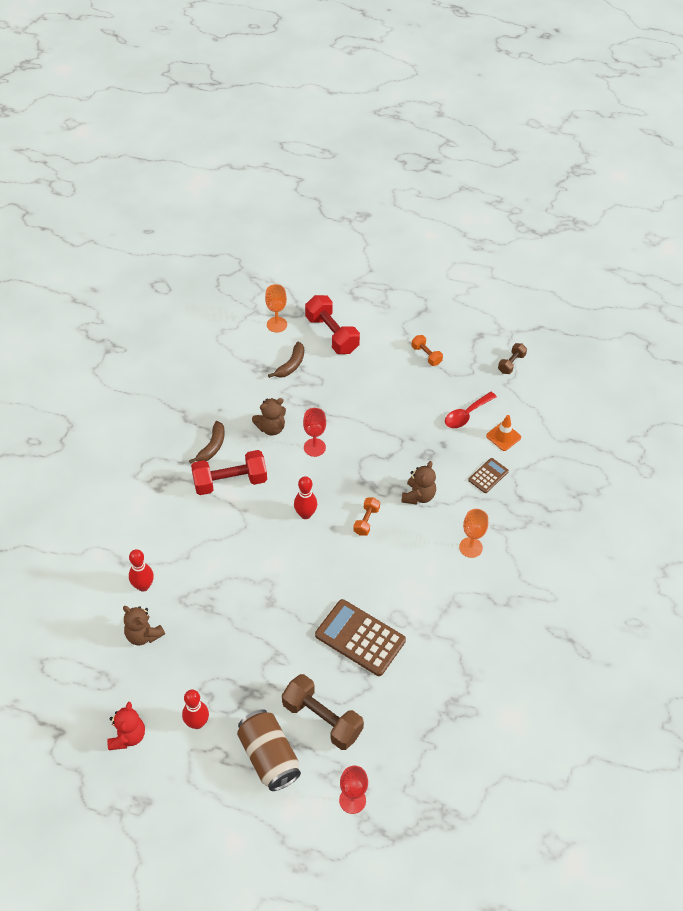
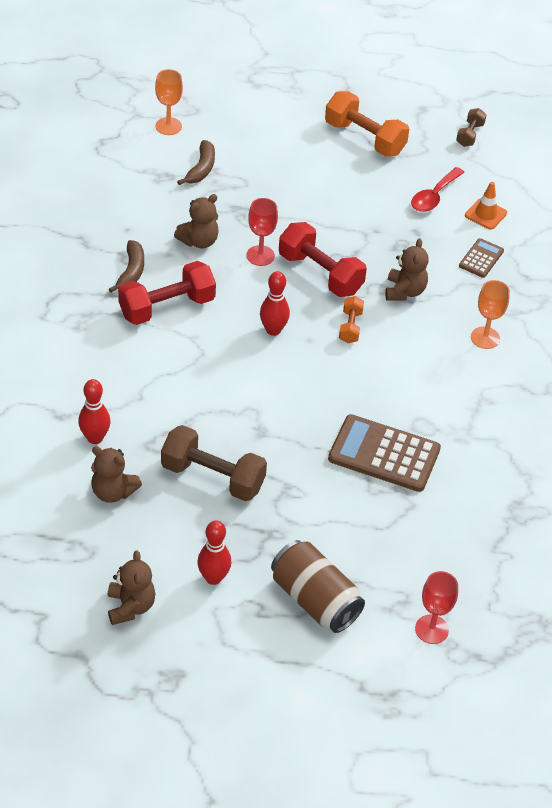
camera: 15 degrees left, 5 degrees down
(127, 736) = (130, 607): red teddy bear -> brown teddy bear
(322, 719) = (366, 548): brown dumbbell -> brown dumbbell (213, 477)
(332, 334) = (241, 129): red dumbbell -> red dumbbell (320, 274)
(426, 355) = (365, 138): orange dumbbell -> orange dumbbell, size x1.91

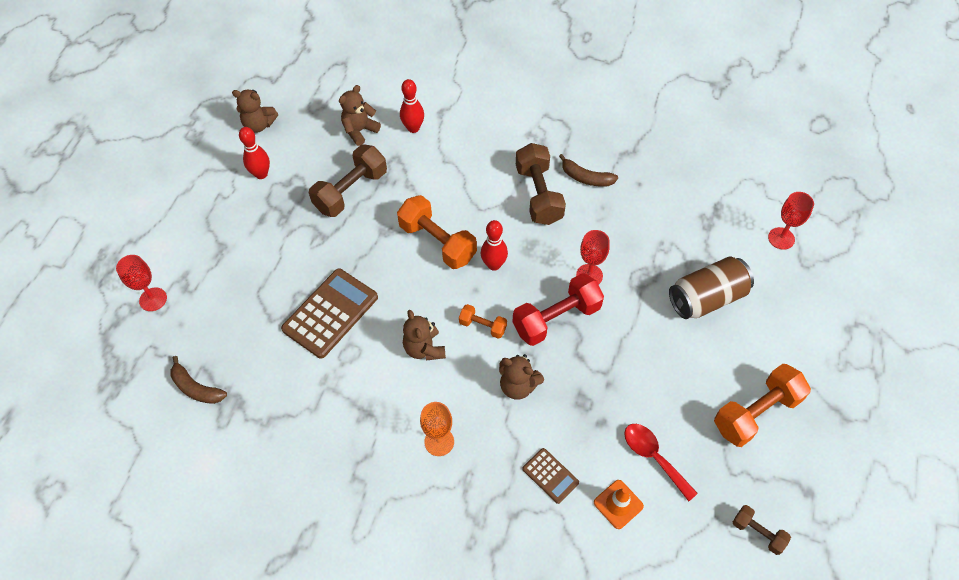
camera: 110 degrees right, 10 degrees up
(167, 307) = (538, 195): red dumbbell -> brown dumbbell
(168, 126) = (781, 238): orange goblet -> red goblet
(199, 241) = (616, 232): brown teddy bear -> brown teddy bear (424, 348)
(201, 169) = (716, 253): brown banana -> brown banana (196, 388)
(260, 381) = (438, 242): none -> orange dumbbell
(315, 600) = (214, 230): brown can -> brown can (706, 298)

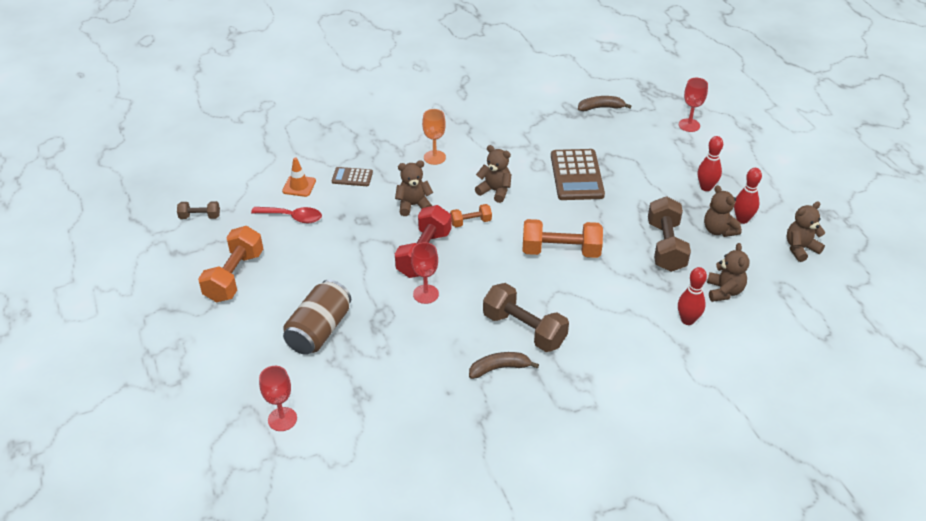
camera: 140 degrees right, 15 degrees down
(292, 177) = (718, 230): none -> brown teddy bear
(494, 265) = (504, 260): red bowling pin -> red bowling pin (706, 187)

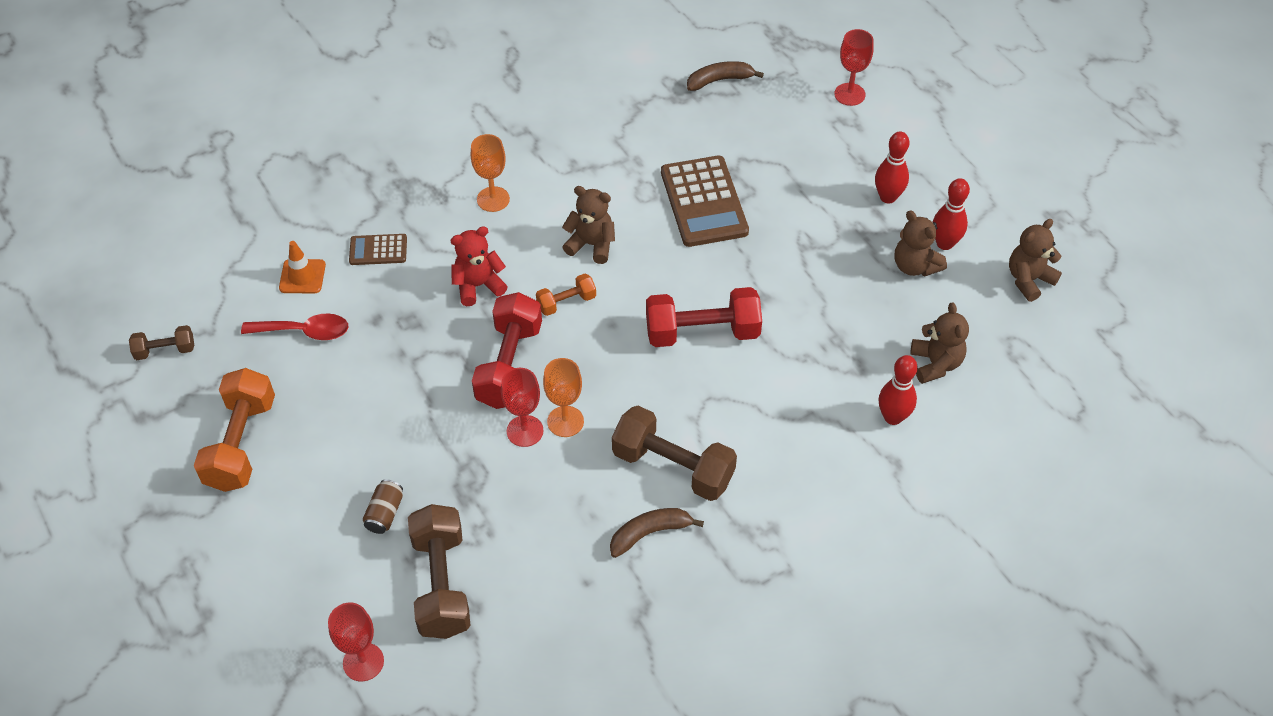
camera: 10 degrees left, 10 degrees up
(319, 330) = (385, 513): brown can -> brown can, size x0.47
(413, 205) = (478, 286): brown teddy bear -> red teddy bear
(455, 292) = (565, 421): none -> orange goblet
(561, 251) = (702, 332): orange dumbbell -> red dumbbell
(665, 246) = (846, 303): brown dumbbell -> brown dumbbell (441, 584)

